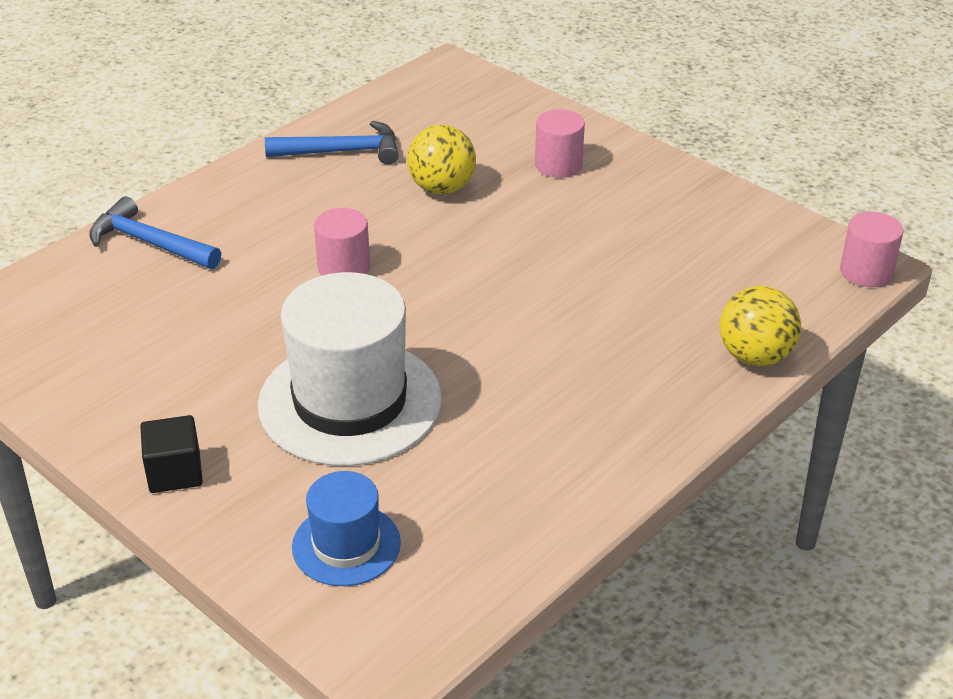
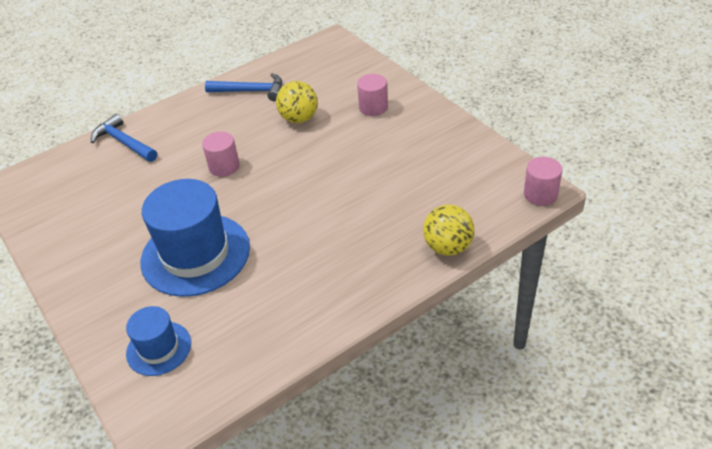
camera: 15 degrees right, 5 degrees up
(175, 472) = (83, 290): black cube -> none
(350, 402) = (195, 254): white hat -> blue hat

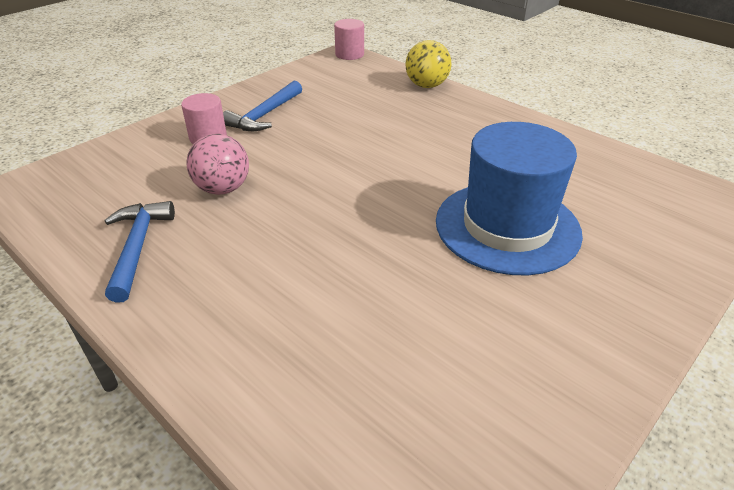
camera: 105 degrees left, 5 degrees down
(124, 142) = (273, 388): blue hammer -> blue hammer (264, 115)
(159, 348) = (653, 222): blue hat -> none
(224, 166) = (333, 237): pink cylinder -> none
(299, 118) = (223, 189): yellow ball -> pink ball

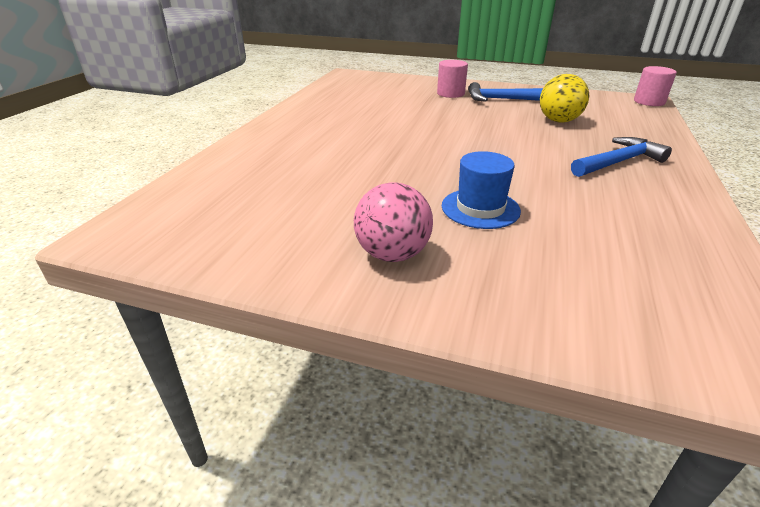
camera: 65 degrees right, 5 degrees down
(137, 247) = (326, 106): blue hammer -> blue hammer (618, 162)
(223, 189) = (402, 110): pink ball -> pink ball (392, 254)
(426, 85) = (661, 137): yellow ball -> yellow ball (558, 121)
(507, 227) = (480, 208): blue hat -> blue hat, size x0.53

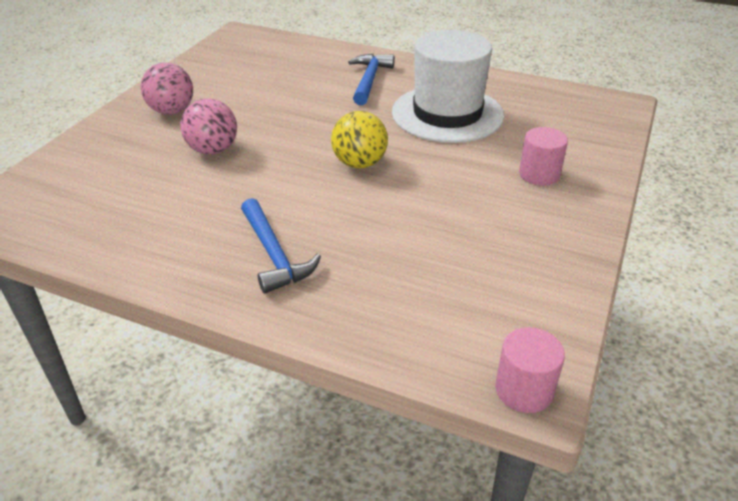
camera: 95 degrees right, 5 degrees up
(371, 114) = (447, 114): none -> white hat
(480, 208) = (213, 150): blue hat -> pink ball
(502, 99) = (516, 215): blue hammer -> blue hammer (369, 80)
(558, 121) = (419, 246): yellow ball -> yellow ball (359, 163)

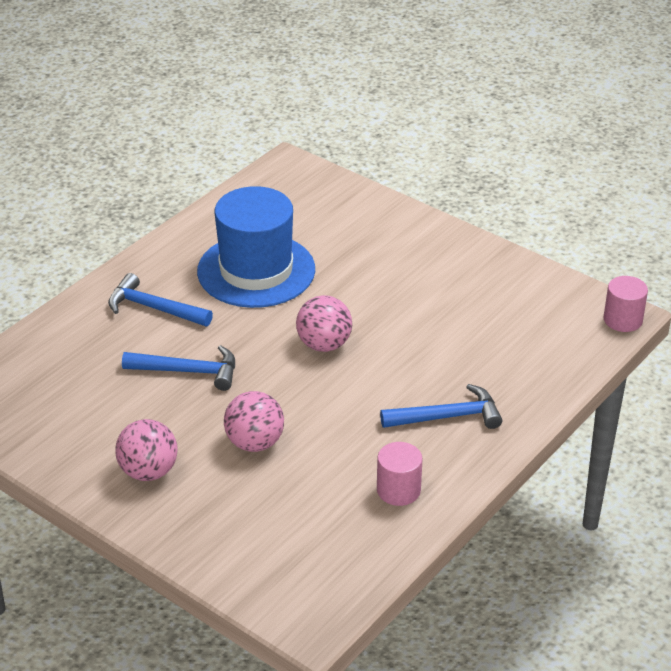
camera: 75 degrees left, 0 degrees up
(296, 107) = (188, 371): none -> blue hammer
(359, 163) = (324, 344): yellow ball -> pink ball
(447, 114) = (256, 270): white hat -> blue hat
(539, 174) = (385, 244): pink cylinder -> pink cylinder (398, 490)

